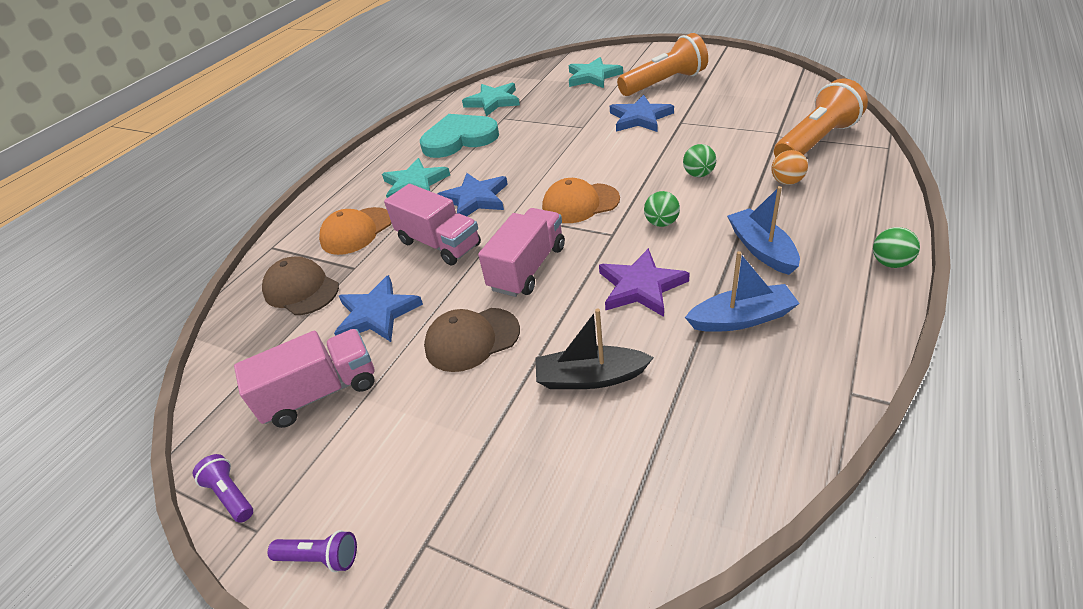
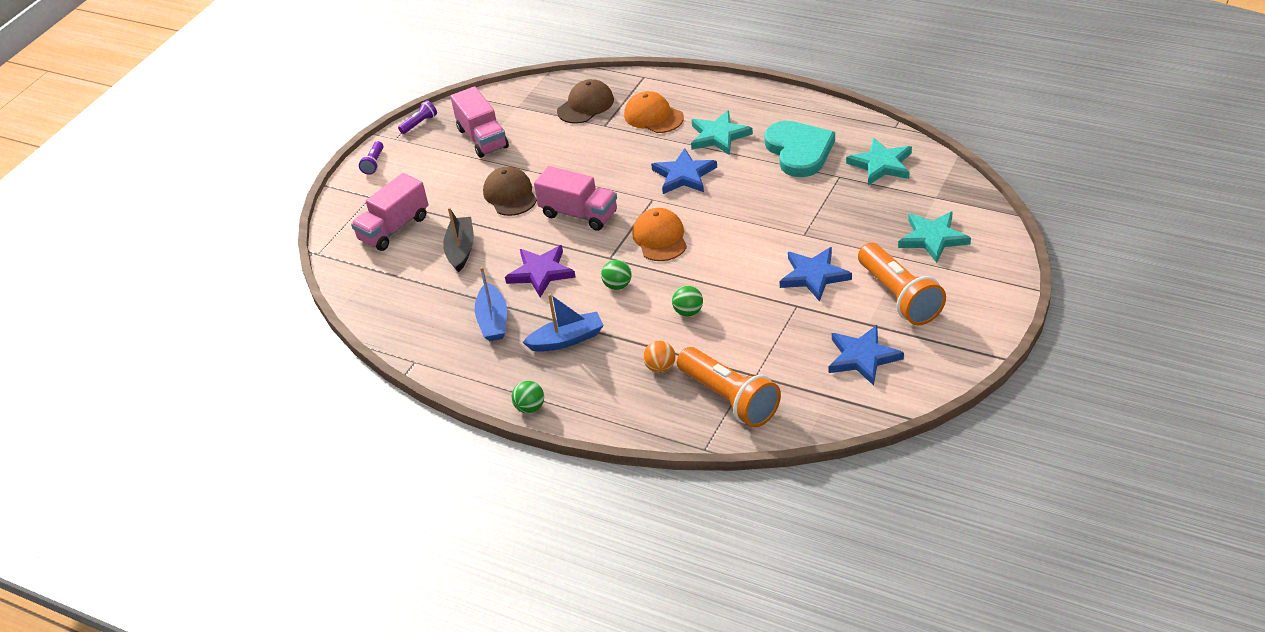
camera: 90 degrees right, 0 degrees up
(377, 314) = (549, 147): blue star -> blue star (862, 357)
(439, 244) = (623, 164): pink truck -> pink truck (394, 228)

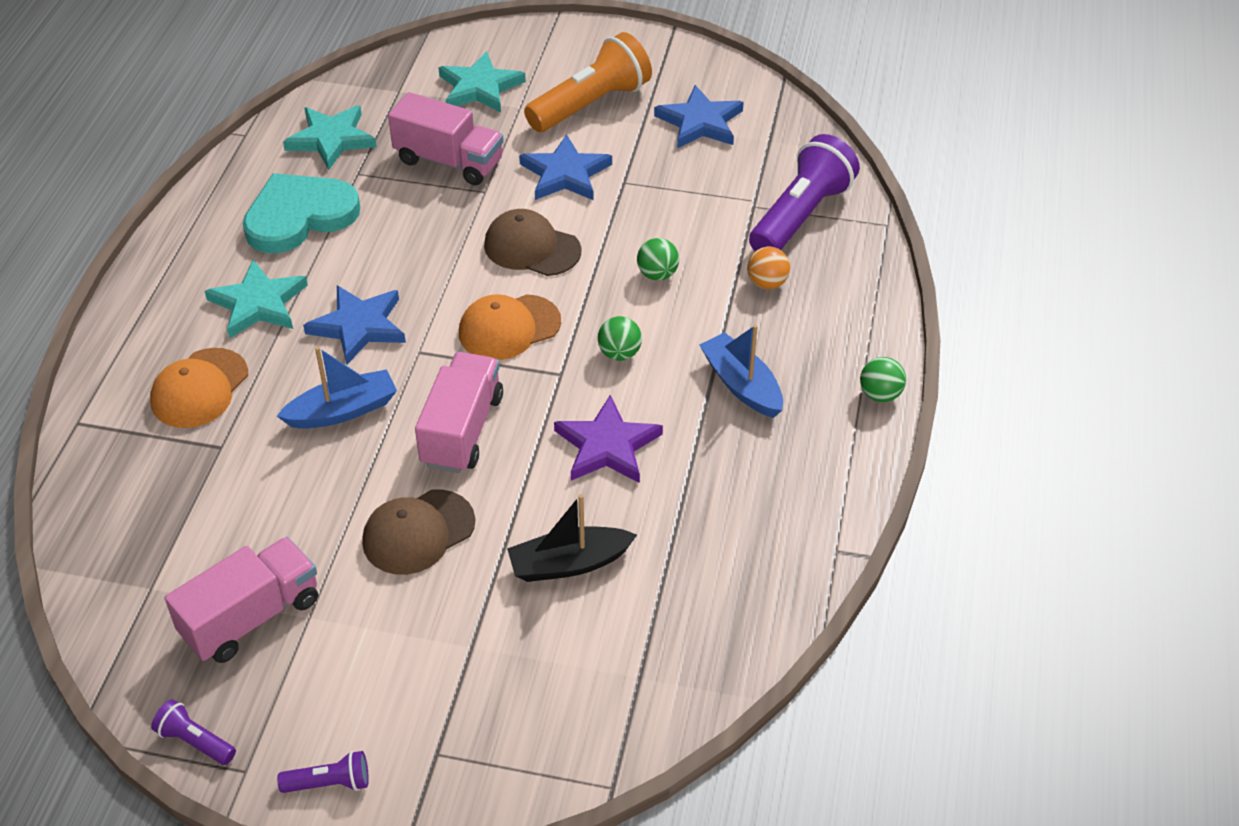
camera: 110 degrees left, 5 degrees up
(394, 228) = (525, 682): pink truck -> pink truck (449, 161)
(493, 321) = (724, 477): blue boat -> blue boat (343, 410)
(585, 105) = (158, 485): brown cap -> brown cap (532, 248)
(729, 399) = (800, 216): orange flashlight -> purple flashlight

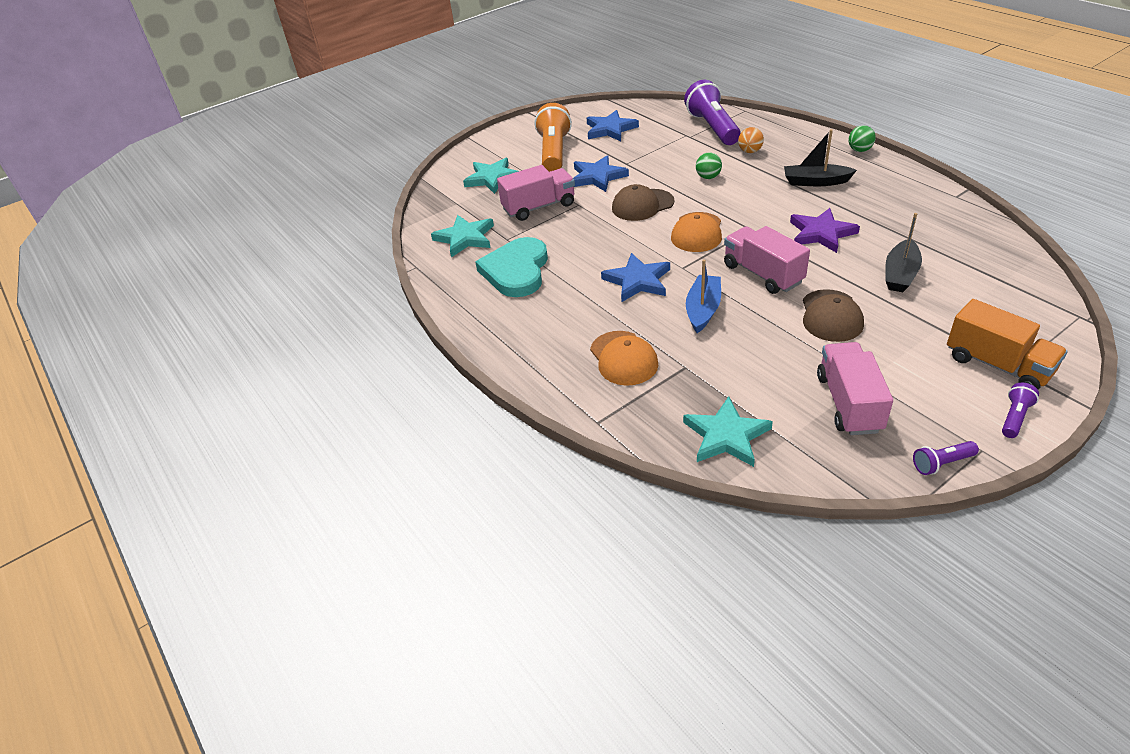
camera: 45 degrees left, 5 degrees down
(258, 303) = (574, 310): turquoise star -> turquoise star (726, 436)
(429, 733) = (997, 365): none -> orange truck
(619, 353) = (755, 207): green ball -> none
(741, 385) = (815, 182): blue boat -> black boat

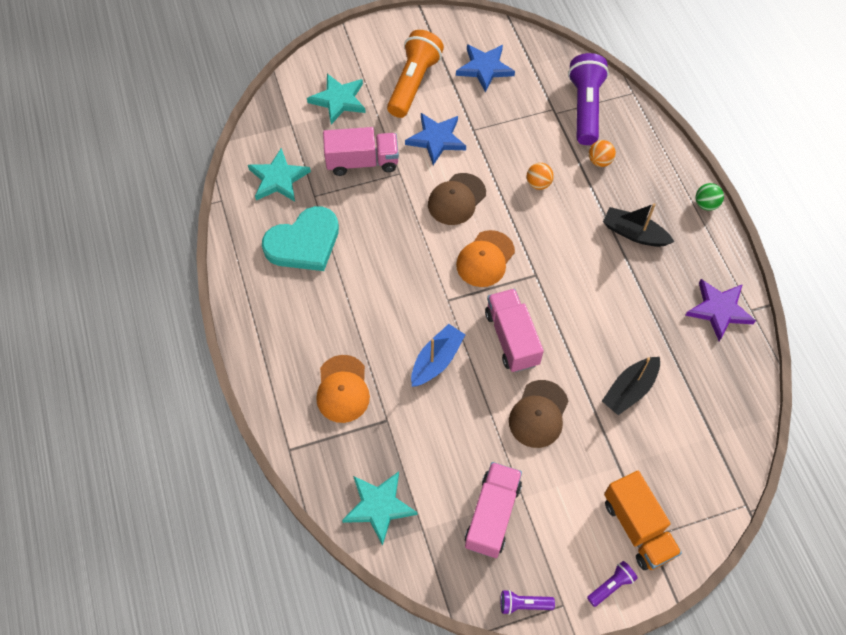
camera: 15 degrees right, 20 degrees up
(516, 271) = (304, 243): turquoise heart -> turquoise heart turned 150 degrees counterclockwise
(638, 281) = (401, 301): blue star -> none
(642, 205) = (456, 199): brown cap -> brown cap turned 45 degrees counterclockwise
(708, 177) = (538, 184): green ball -> orange ball
(821, 233) = (594, 307): purple star -> purple star (719, 310)

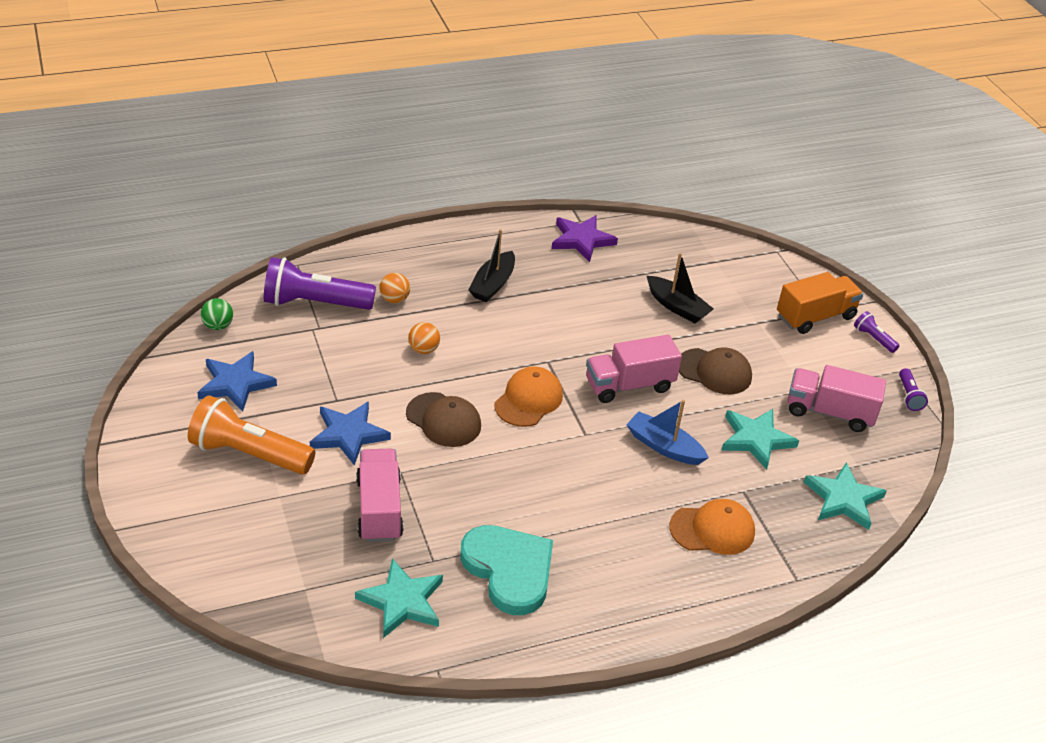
camera: 95 degrees left, 20 degrees down
(338, 100) = (267, 534): turquoise star -> turquoise star (756, 439)
(485, 259) = (528, 400): orange cap -> orange cap turned 90 degrees counterclockwise
(706, 204) = (456, 232): green ball -> green ball (218, 326)

